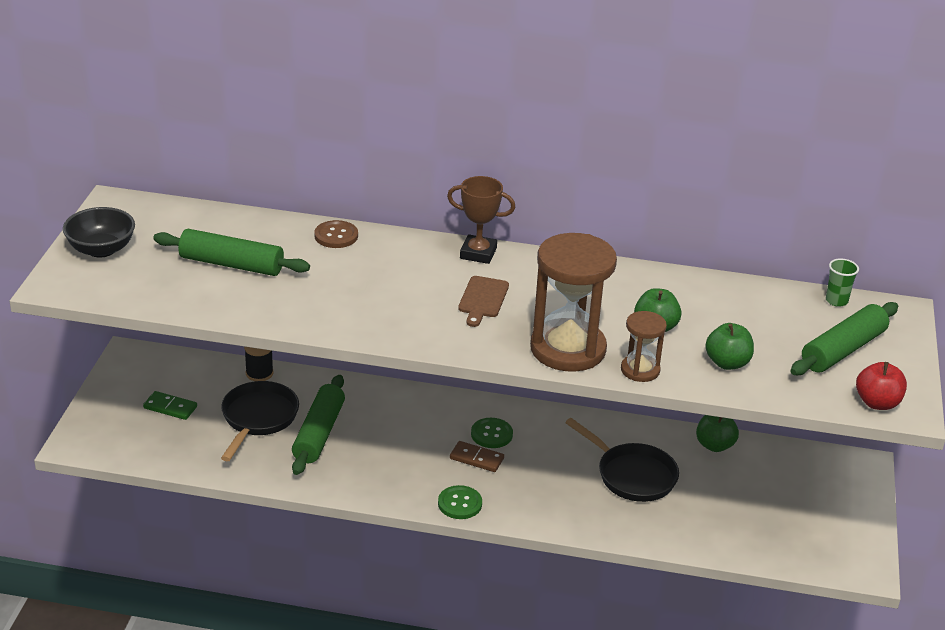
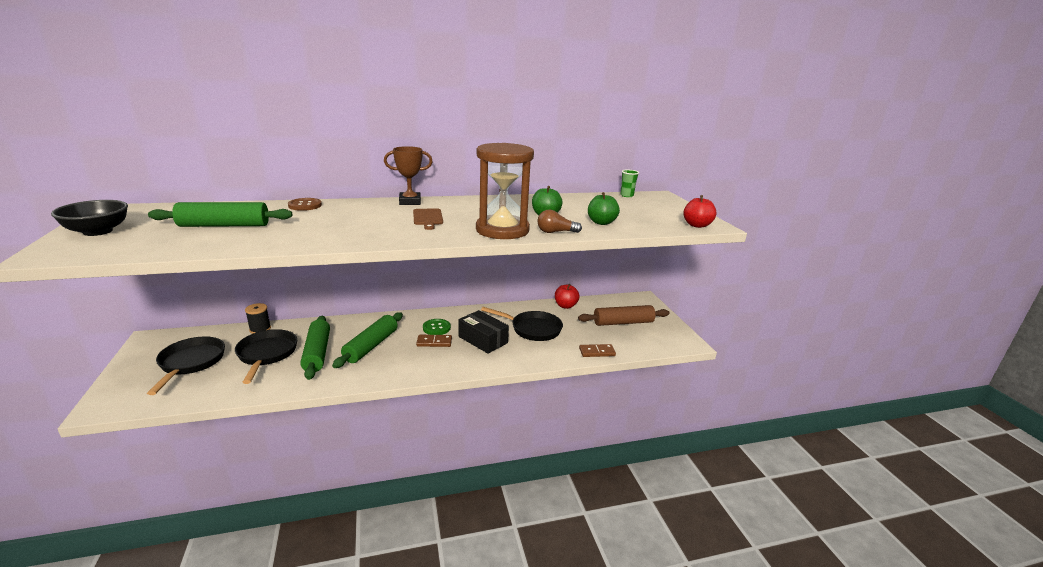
camera: 25 degrees left, 10 degrees down
(170, 407) = (190, 363): green domino -> black pan
(460, 504) = (437, 369): green button -> none
(547, 473) = (483, 340): none -> black box
(640, 370) = (556, 232): brown hourglass -> brown light bulb
(703, 543) = (597, 352): none -> brown domino
(714, 445) = (565, 306): green apple -> red apple
(787, 503) = (623, 322): none -> brown rolling pin
(843, 350) = (653, 210): green rolling pin -> green rolling pin (371, 346)

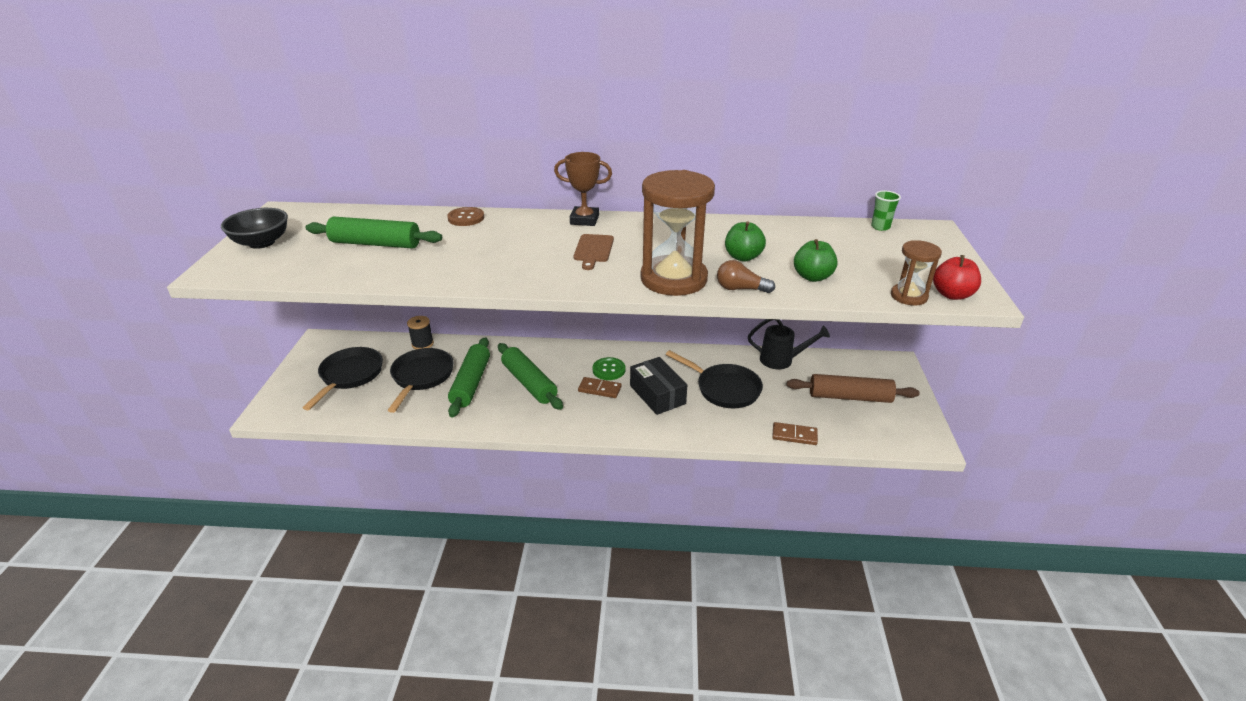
camera: 20 degrees right, 10 degrees up
(371, 346) = (529, 383): green rolling pin -> green rolling pin turned 75 degrees counterclockwise
(565, 306) = (781, 360): red apple -> black watering can
(671, 228) = (908, 296): none -> brown hourglass

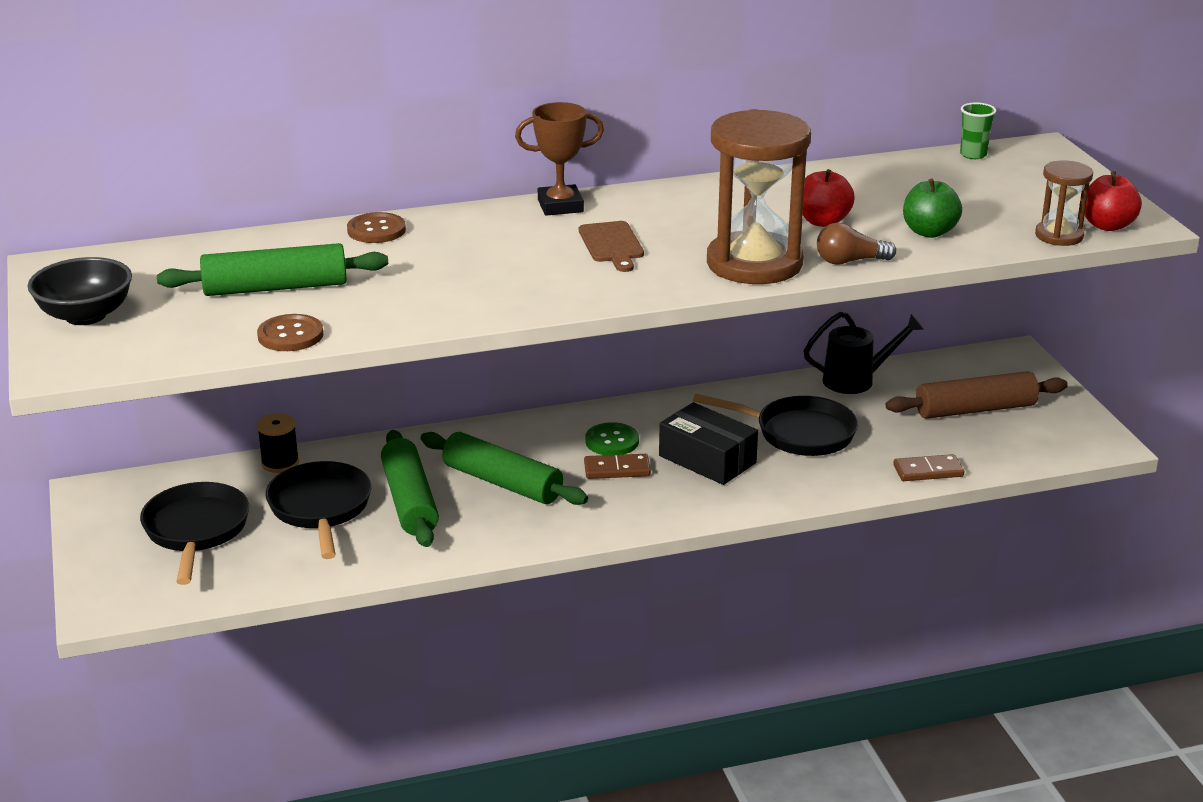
camera: 20 degrees left, 5 degrees down
(351, 276) = (290, 335): none -> brown button
(743, 257) = (823, 221): green apple -> red apple

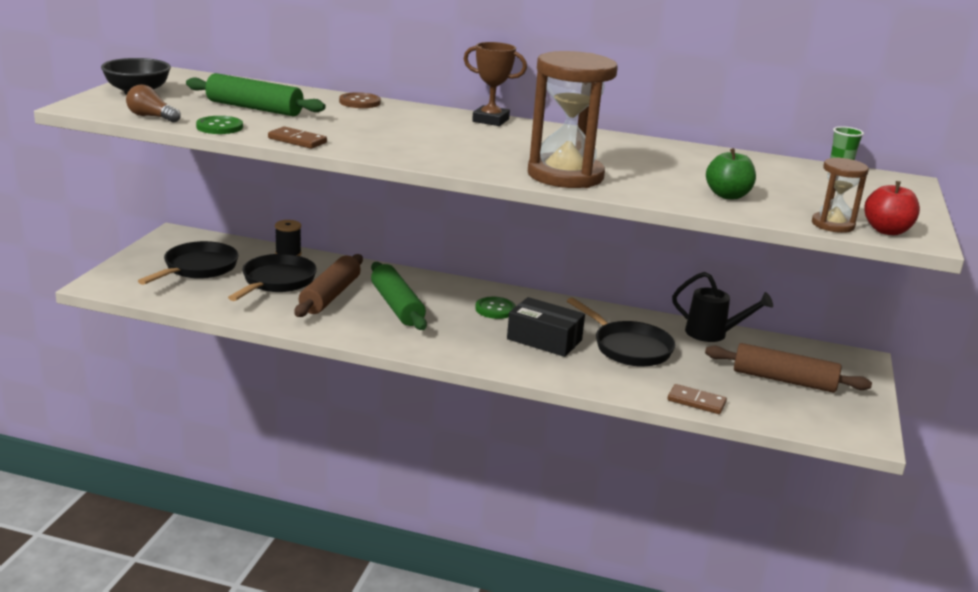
camera: 30 degrees right, 5 degrees down
(290, 335) = (219, 127): brown button -> green button
(410, 501) = (330, 296): green rolling pin -> brown rolling pin
(612, 245) = (487, 143): brown cutting board -> none
(617, 469) = (477, 324): brown domino -> brown domino (297, 140)
(707, 459) = (544, 340): black box -> black box turned 45 degrees counterclockwise
(823, 221) = (656, 171): red apple -> none
(850, 261) = (637, 192): brown light bulb -> brown light bulb (151, 117)

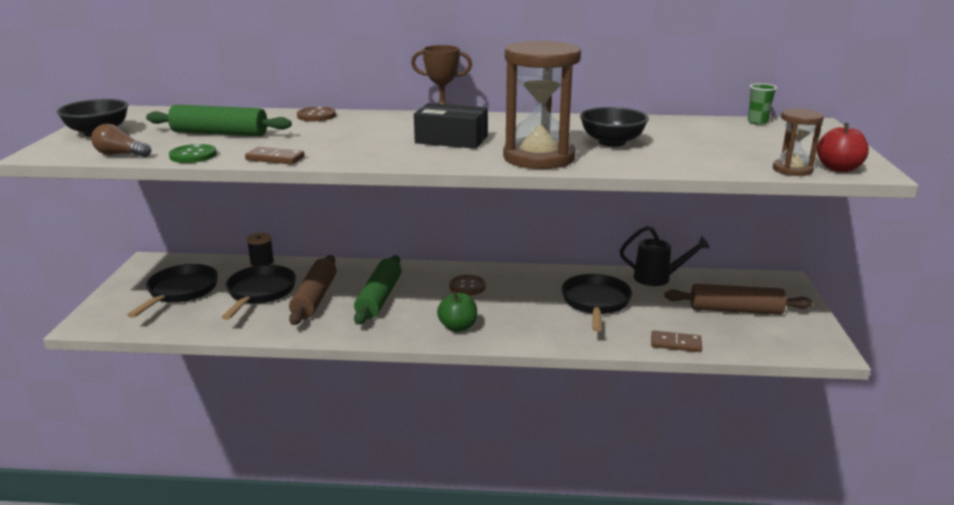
camera: 10 degrees left, 0 degrees up
(396, 306) = (379, 298): green rolling pin -> green rolling pin turned 45 degrees clockwise
(495, 309) = (467, 286): green button -> brown button
(544, 340) = (521, 308): black box -> black box (451, 140)
(628, 347) = (595, 303): black pan -> black pan turned 120 degrees counterclockwise
(656, 170) = (612, 142): none -> black bowl
(727, 195) = (687, 156): green apple -> green apple (458, 327)

